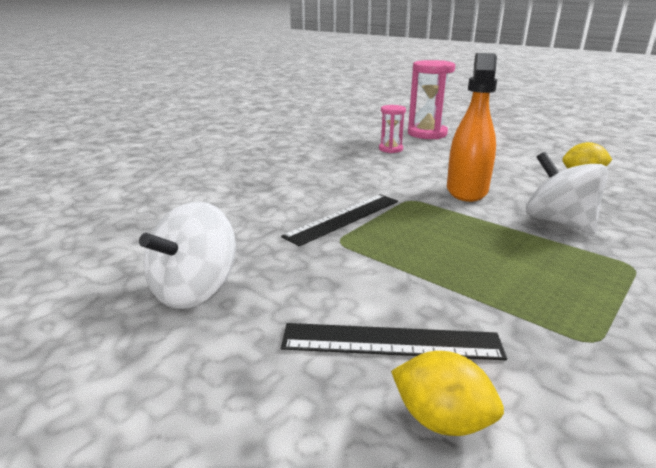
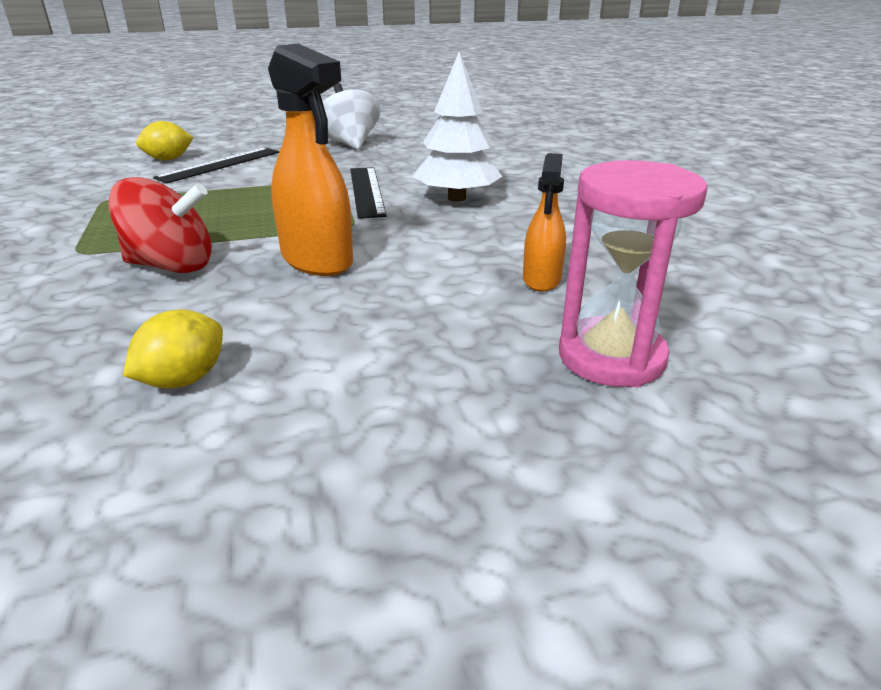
camera: 125 degrees right, 5 degrees up
(312, 187) = (456, 198): none -> white tree
(390, 149) = (541, 280): pink hourglass -> orange spray bottle
(558, 222) = (172, 266): white spinning top -> red spinning top

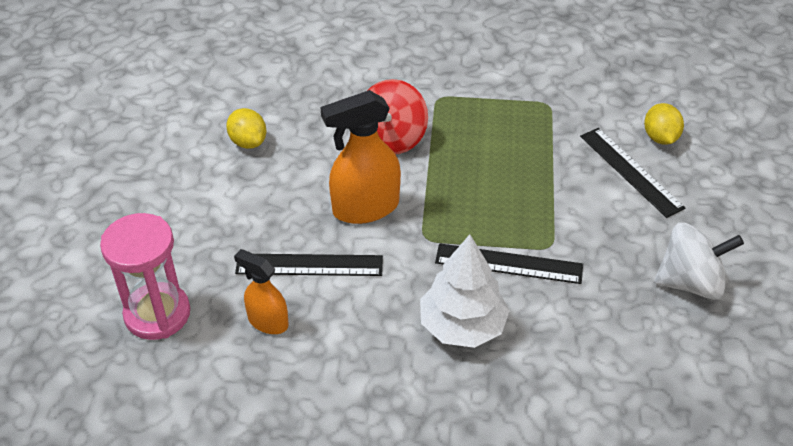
camera: 110 degrees right, 15 degrees up
(435, 274) = (309, 265): none -> black ruler

